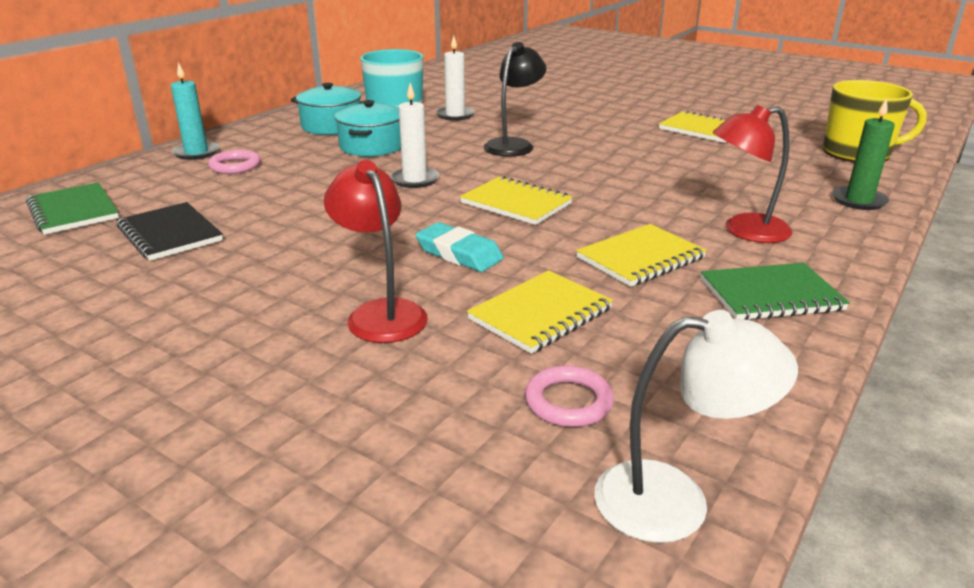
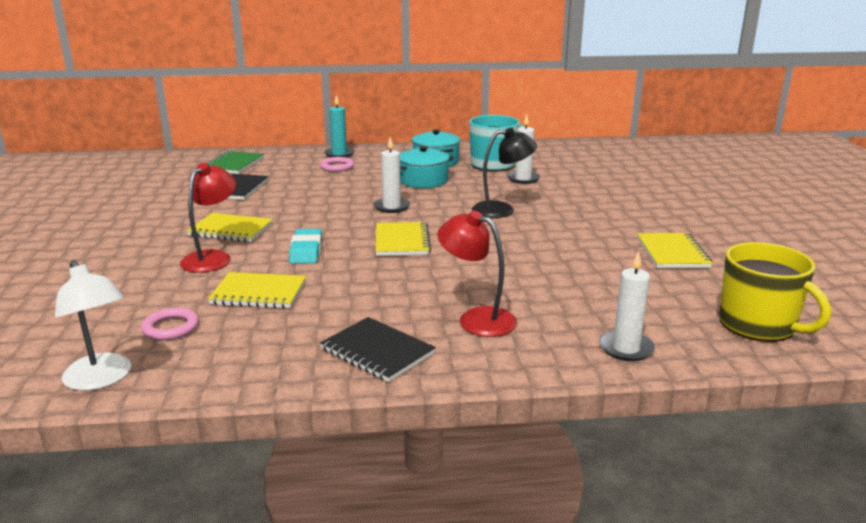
camera: 50 degrees right, 5 degrees down
(640, 258) = (375, 298): yellow notebook -> yellow notebook (231, 230)
(770, 295) = (377, 352): green notebook -> black notebook
(858, 201) = (626, 348): green candle -> white candle

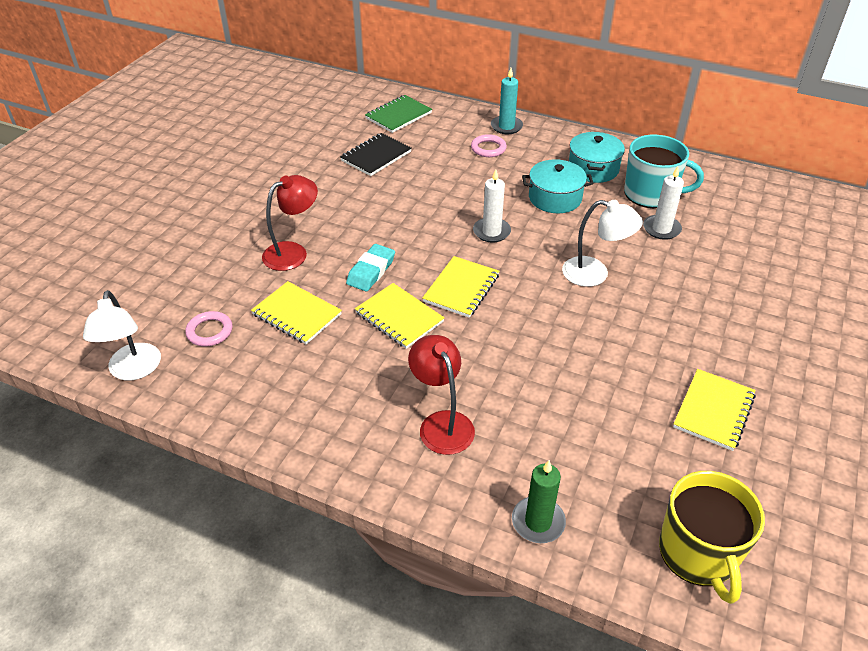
camera: 30 degrees right, 20 degrees up
(231, 230) = (331, 218): yellow notebook -> yellow notebook (399, 317)
(377, 352) = (332, 428): black notebook -> none
(502, 210) = (595, 274): black lamp -> white lamp
(626, 348) = (538, 522): white candle -> green candle

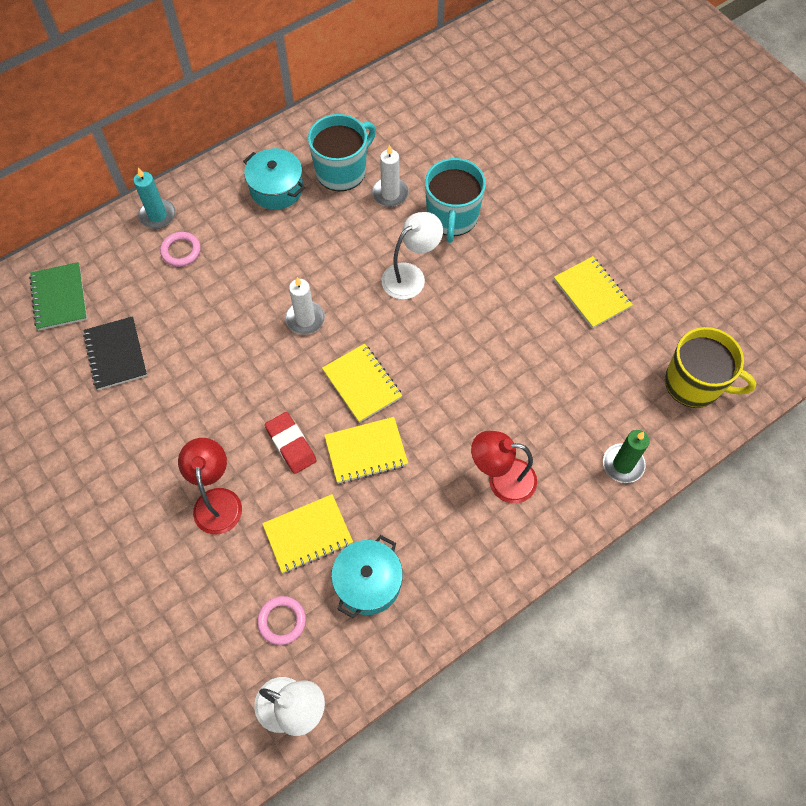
camera: 60 degrees left, 20 degrees up
(371, 271) = (291, 444): turquoise eraser -> red eraser
(555, 198) = (295, 243): turquoise pot -> turquoise pot (368, 582)
(683, 275) = (452, 217): none -> turquoise mug

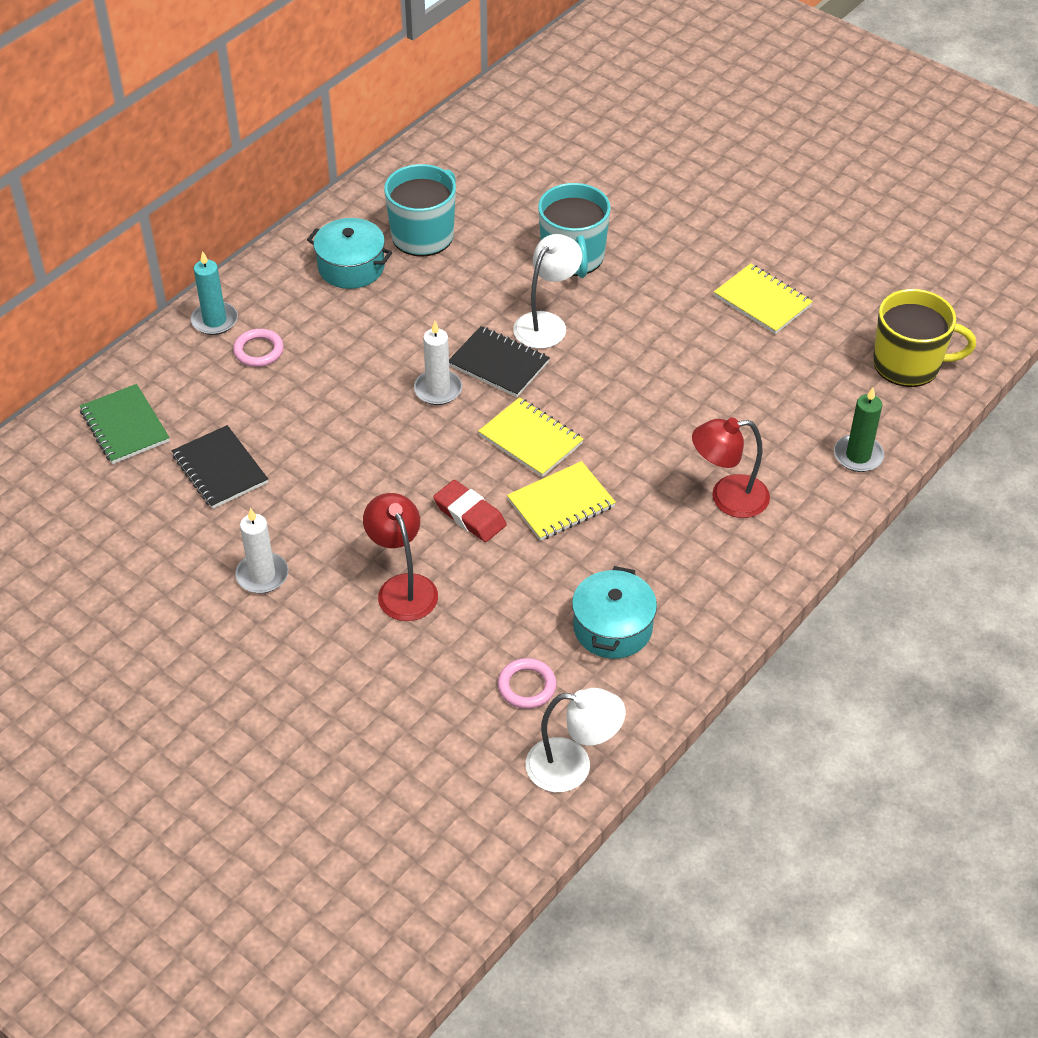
camera: 15 degrees left, 15 degrees down
(308, 534) = (524, 597): yellow notebook -> none
(360, 306) = (498, 364): none -> black notebook
(390, 194) = (491, 247): white candle -> white candle (262, 575)

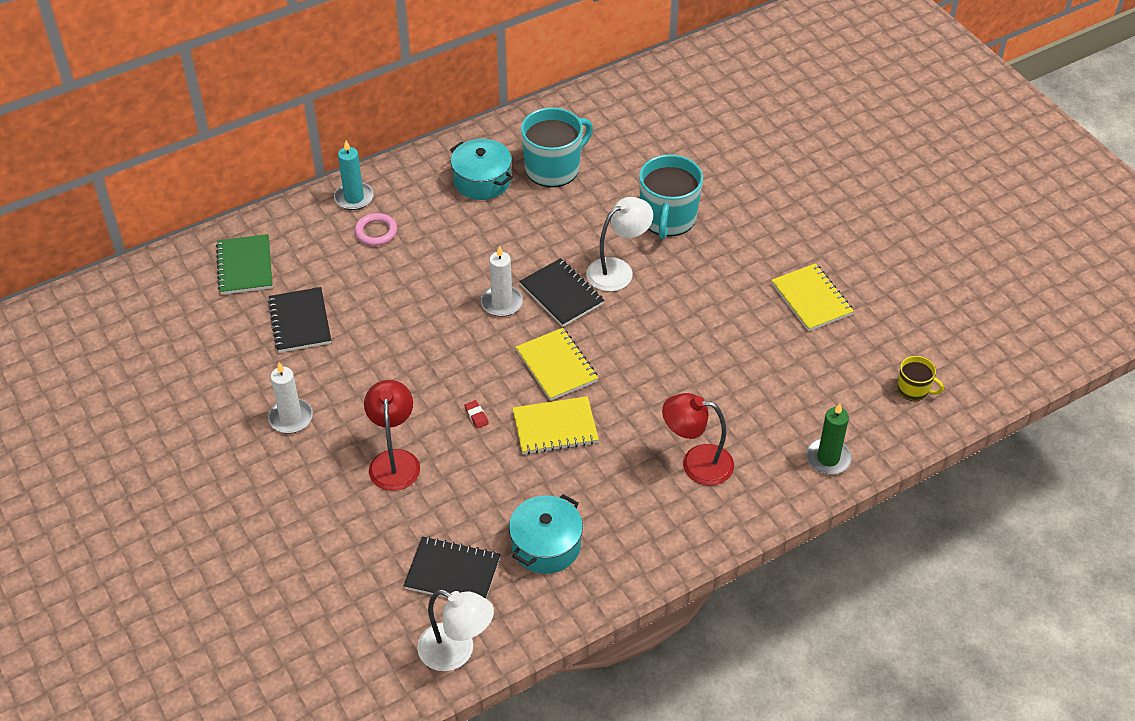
camera: 20 degrees right, 0 degrees up
(469, 515) = (476, 416): red eraser -> red eraser, size x0.48
(527, 686) = (452, 573): pink ring -> black notebook
(908, 364) = (914, 389): yellow mug -> yellow mug, size x0.51

